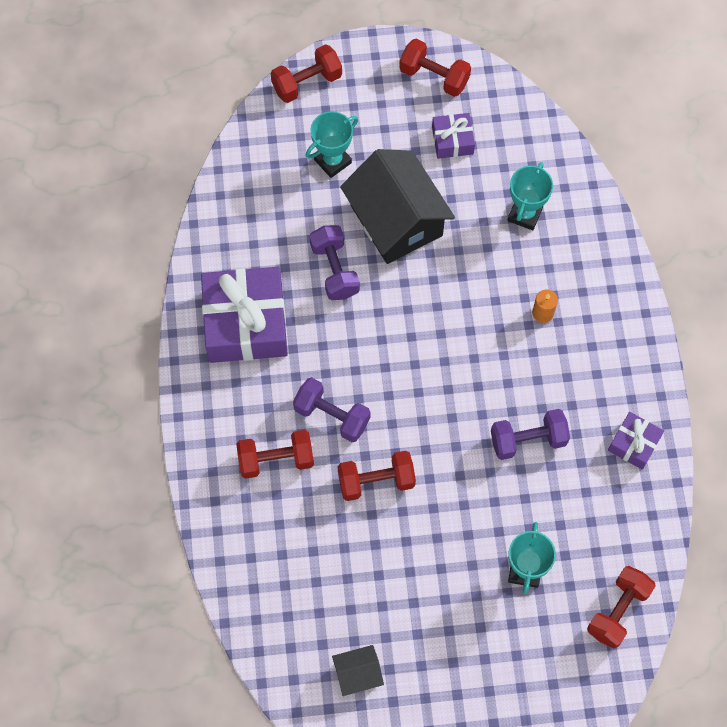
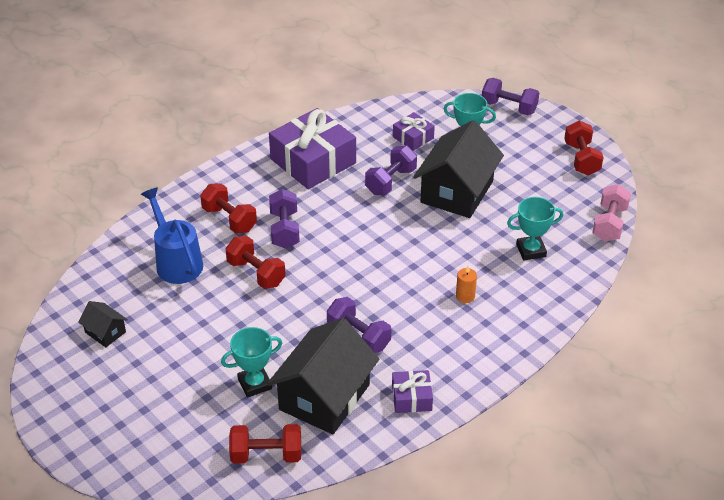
camera: 55 degrees right, 25 degrees down
(302, 548) = (176, 261): none -> blue watering can
(307, 83) = (509, 107): red dumbbell -> purple dumbbell
(452, 140) = (545, 189): purple gift -> purple gift (413, 137)
(539, 122) = (609, 224): none -> pink dumbbell
(583, 518) = (324, 397): none -> black house

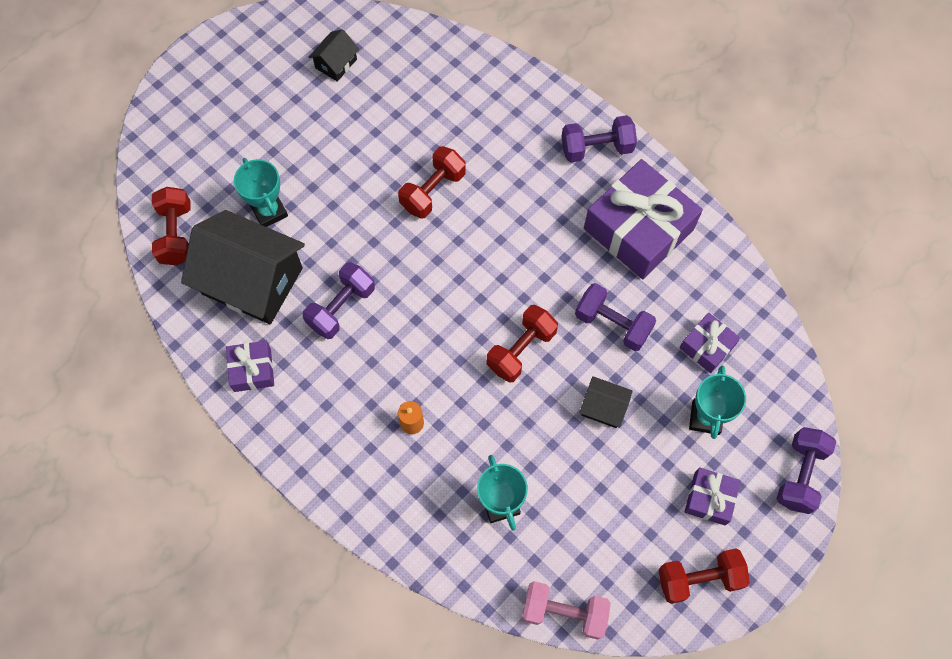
camera: 85 degrees right, 25 degrees up
(176, 261) = (445, 109): blue watering can -> none
(229, 219) = (519, 151): red dumbbell -> red dumbbell (521, 350)
(284, 230) = (508, 211): purple dumbbell -> purple dumbbell (596, 148)
(457, 192) = (603, 407): black house -> black house, size x0.45
(525, 148) = (709, 498): none -> purple gift

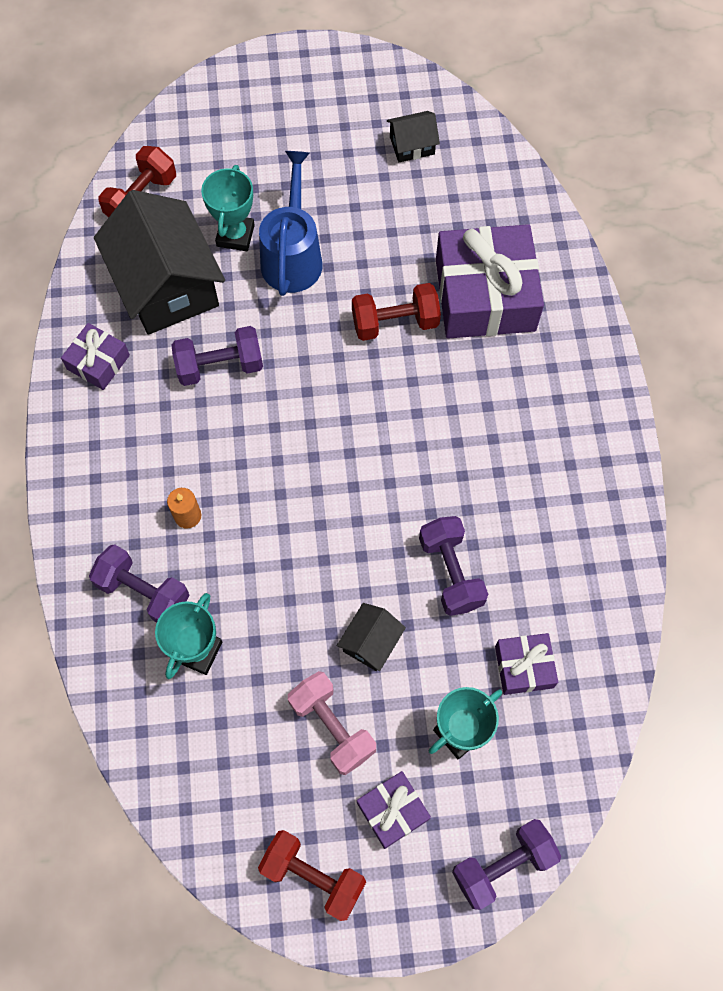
camera: 40 degrees right, 0 degrees up
(322, 196) = (292, 255): none -> blue watering can
(521, 350) = (343, 528): red dumbbell -> none
(564, 612) = (164, 796): pink dumbbell -> pink dumbbell (332, 726)
(596, 148) = (588, 396): purple dumbbell -> purple dumbbell (144, 592)
(603, 407) = (371, 642): black house -> black house turned 60 degrees clockwise
(638, 229) = (559, 503): purple gift -> purple gift (485, 295)

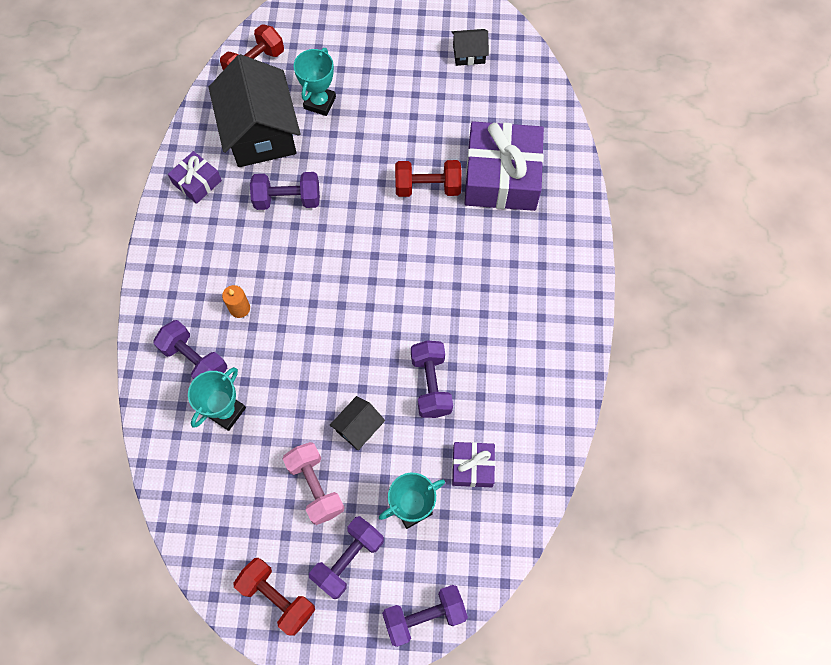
camera: 10 degrees right, 0 degrees up
(292, 255) = (360, 124): blue watering can -> none
(392, 811) = (348, 559): purple gift -> purple dumbbell

